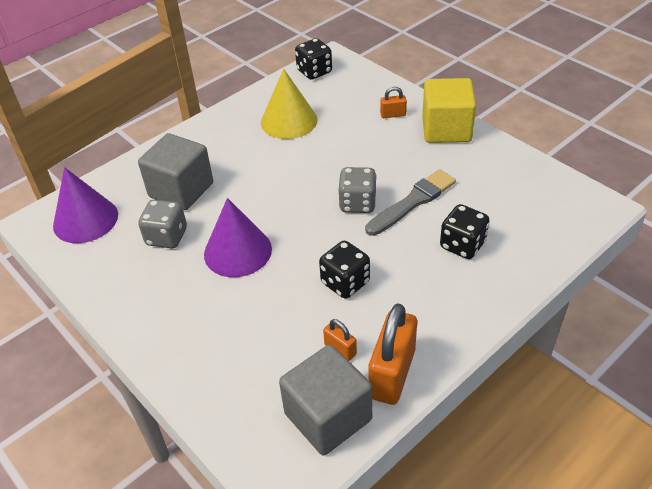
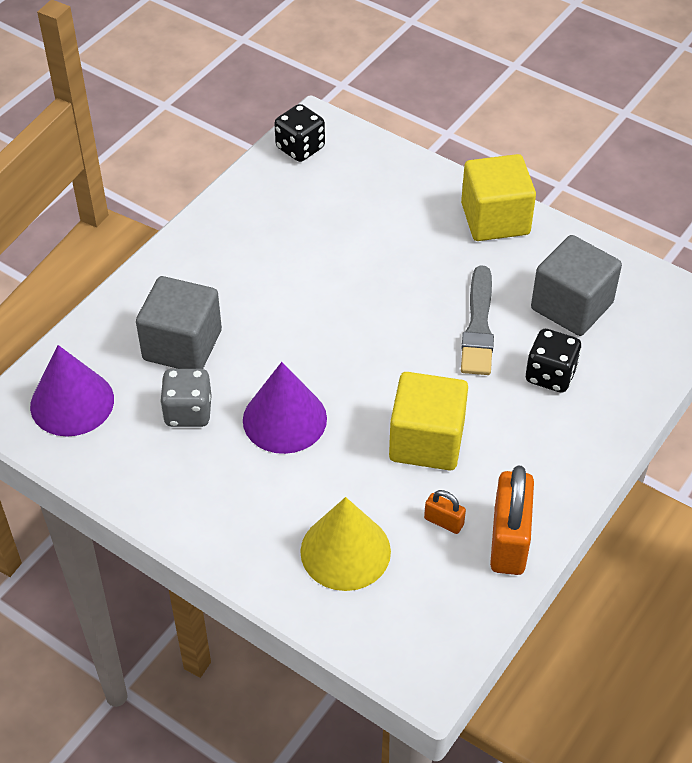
camera: 15 degrees left, 5 degrees up
(289, 121) = (289, 228): yellow cone -> yellow cone (345, 551)
(328, 417) = (452, 599): grey cube -> grey cube (571, 306)
(345, 282) = (426, 441): black dice -> yellow cube
(357, 203) = (412, 336): grey dice -> none
(393, 115) = (422, 204): orange padlock -> none
(412, 202) = (478, 326): grey brush -> grey brush turned 150 degrees clockwise

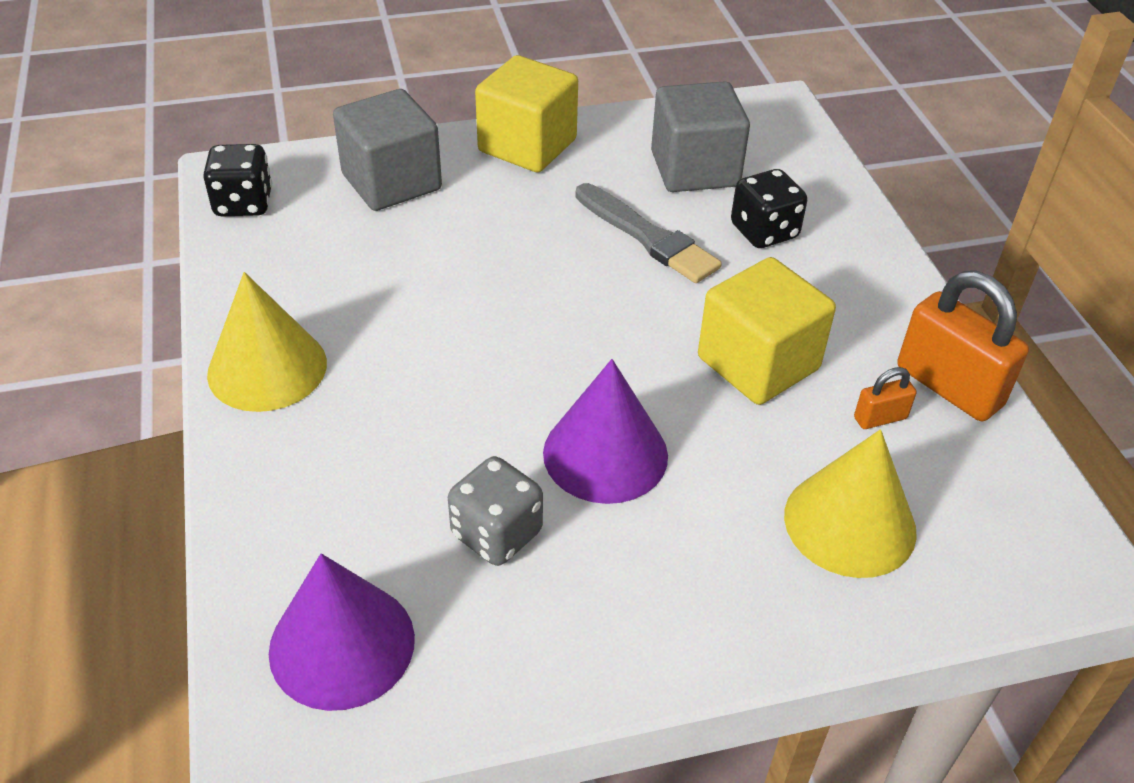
camera: 50 degrees left, 5 degrees down
(182, 345) = (388, 473): grey cube -> grey cube (391, 182)
(199, 251) = (267, 368): none -> yellow cone

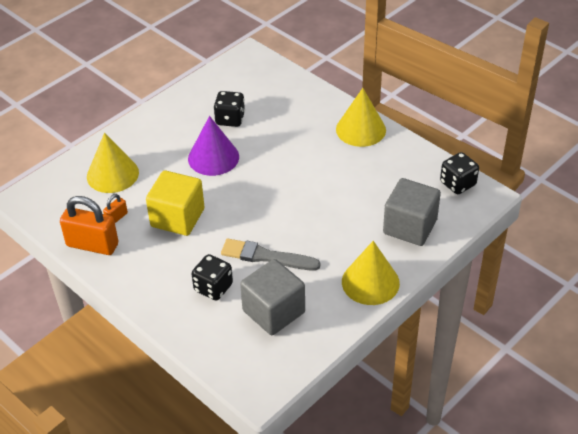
camera: 150 degrees right, 0 degrees up
(342, 644) = (249, 76): purple cone -> none
(496, 533) = (230, 119): grey dice -> black dice
(527, 146) = (370, 282): yellow cube -> yellow cone

